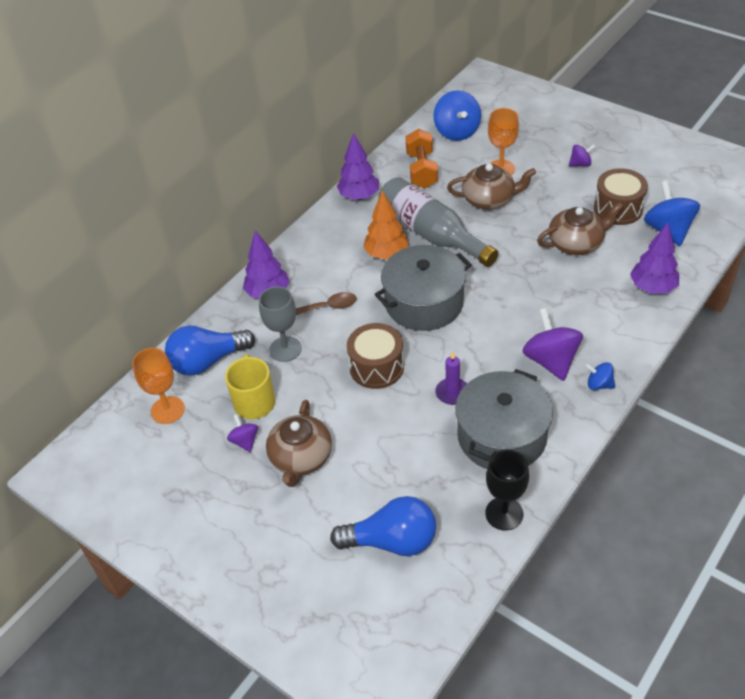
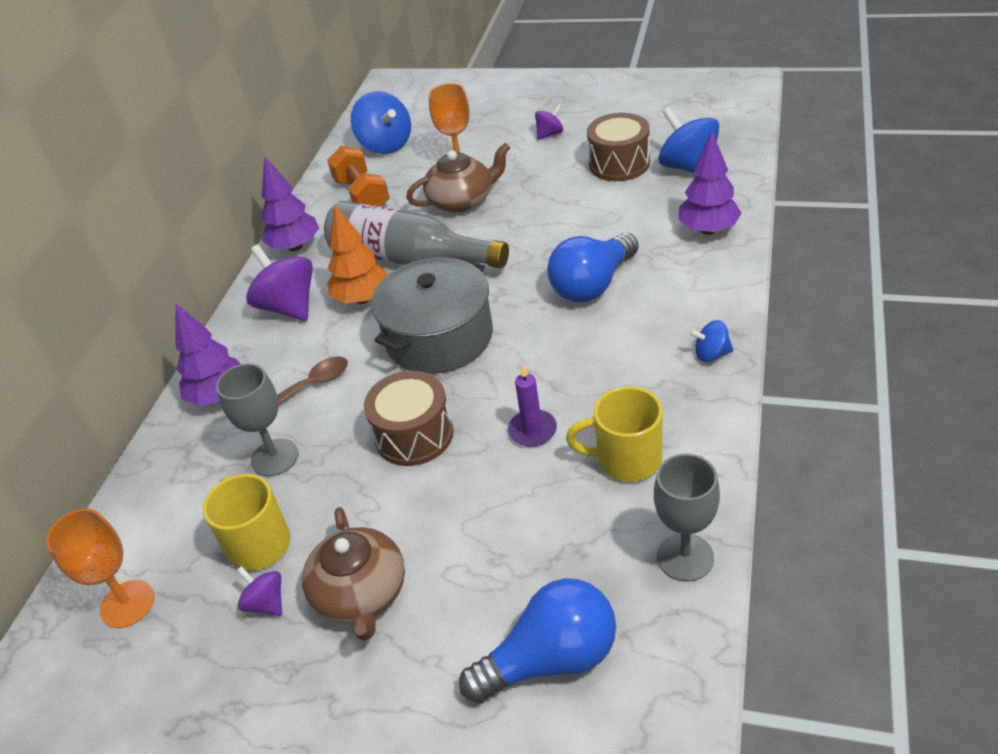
camera: 20 degrees left, 5 degrees down
(207, 361) = (165, 514): blue light bulb -> blue light bulb (593, 285)
(502, 436) = (626, 459): grey pot -> yellow mug
(504, 513) = (685, 557): black goblet -> grey goblet
(551, 360) = (636, 348): purple spinning top -> purple spinning top (289, 307)
(576, 243) = (592, 213): brown teapot -> none

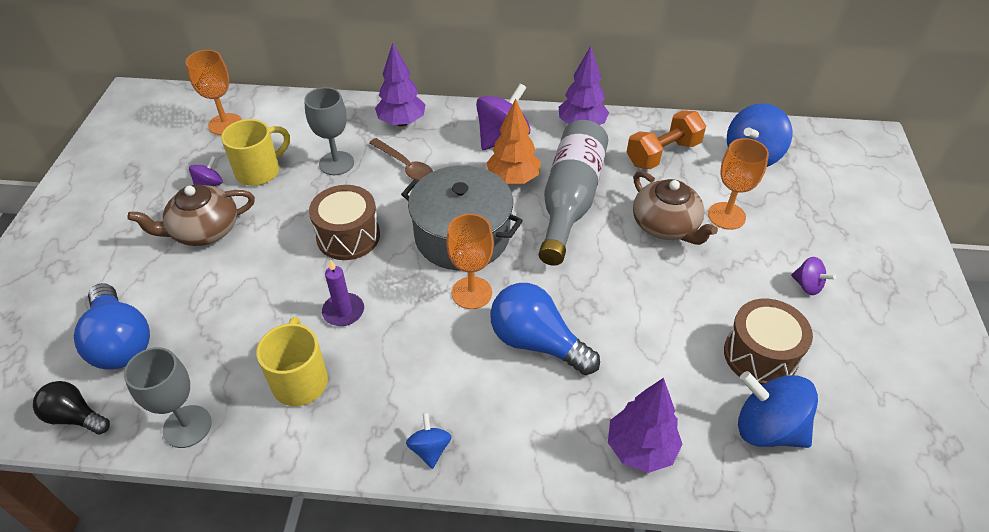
camera: 75 degrees right, 5 degrees up
(523, 329) = (471, 293): none -> orange goblet
(670, 686) = (75, 417): none -> black light bulb
(688, 167) = (767, 428): blue spinning top -> blue spinning top turned 105 degrees counterclockwise

